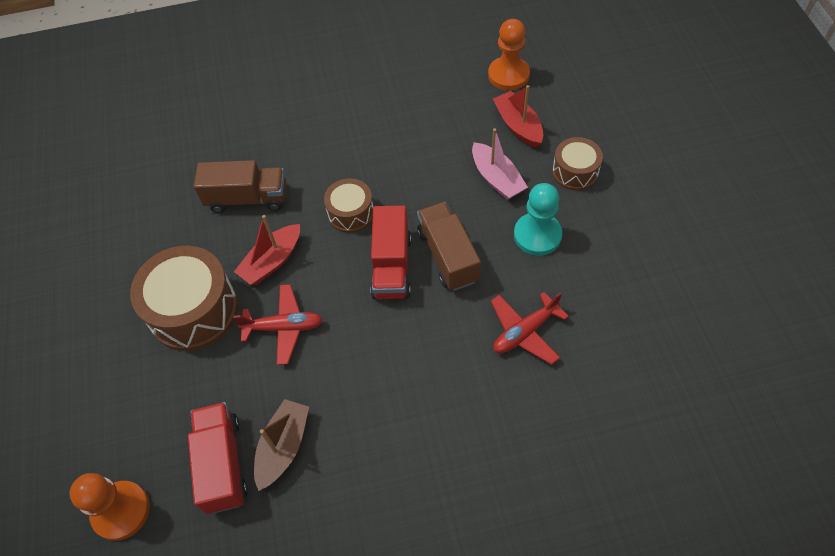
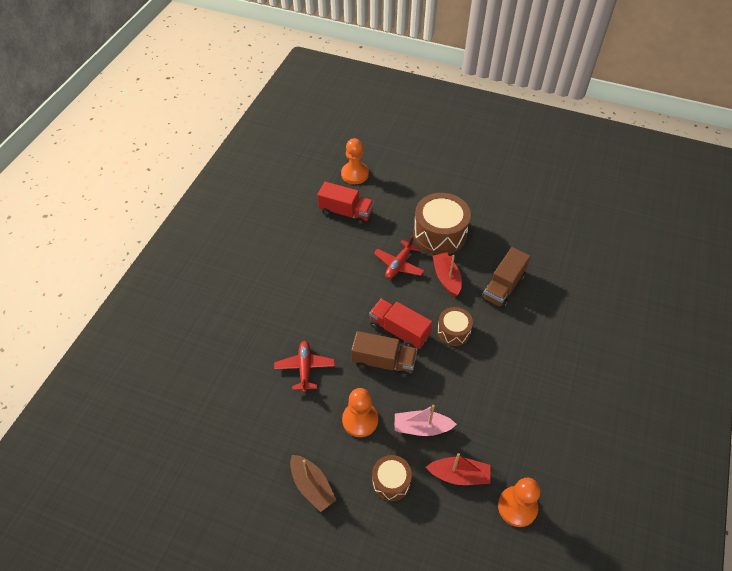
camera: 120 degrees right, 5 degrees down
(283, 447) = (334, 236): brown boat -> brown boat (312, 486)
(537, 235) = (360, 420): turquoise pawn -> orange pawn

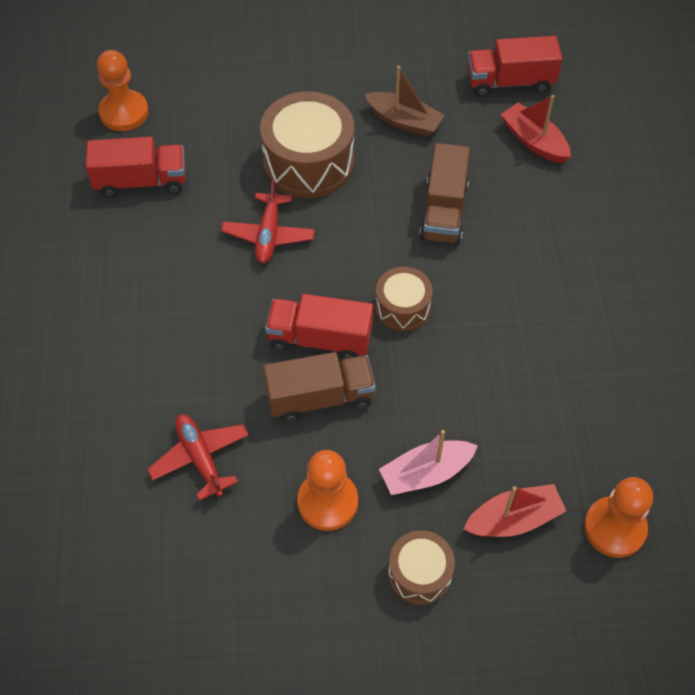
camera: 25 degrees left, 5 degrees up
(312, 486) = (304, 635): brown boat -> brown boat (404, 121)
(446, 278) = (353, 229): red boat -> red boat (534, 141)
(578, 229) = (510, 82): none -> red truck

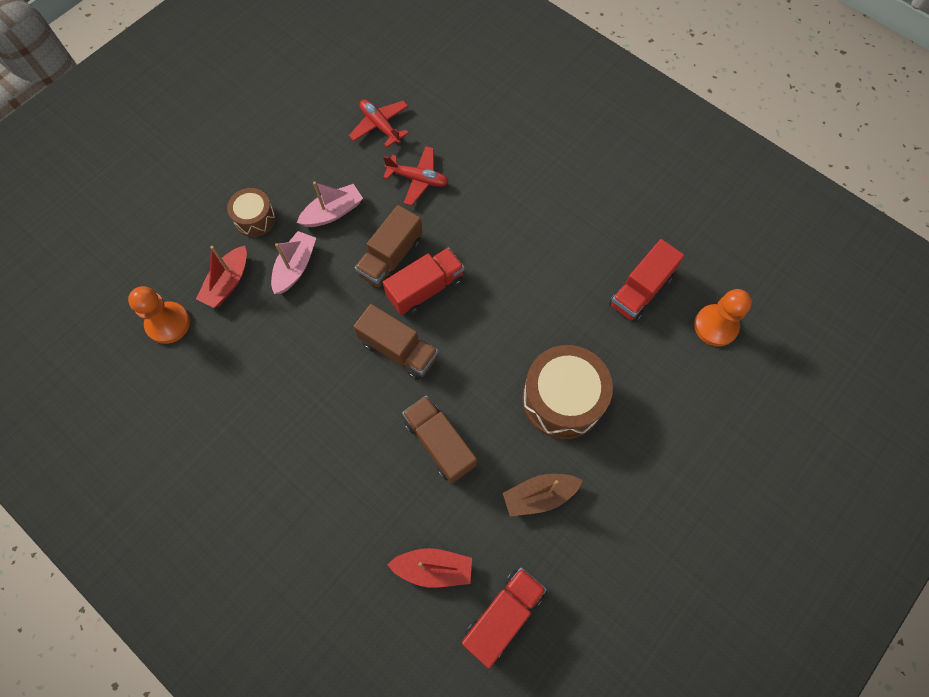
camera: 135 degrees right, 10 degrees up
(268, 234) = (526, 325): red plane -> red plane (380, 126)
(327, 502) = (333, 212): orange pawn -> pink boat
(402, 307) = (398, 350): brown drum -> brown truck

